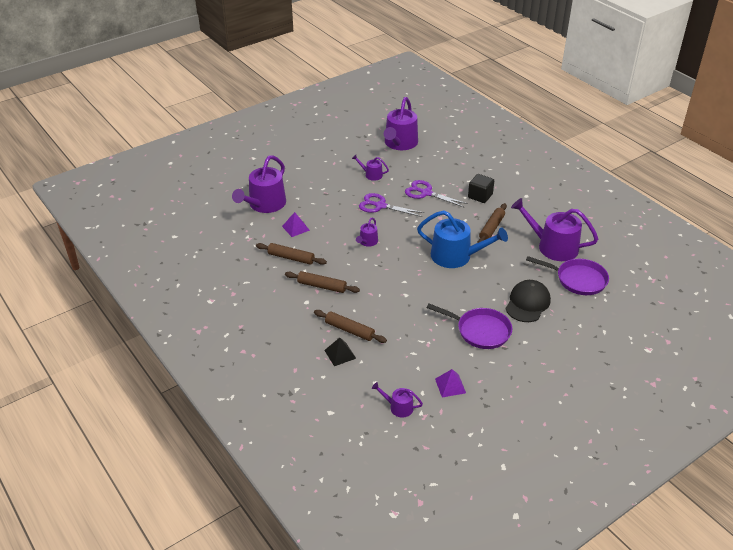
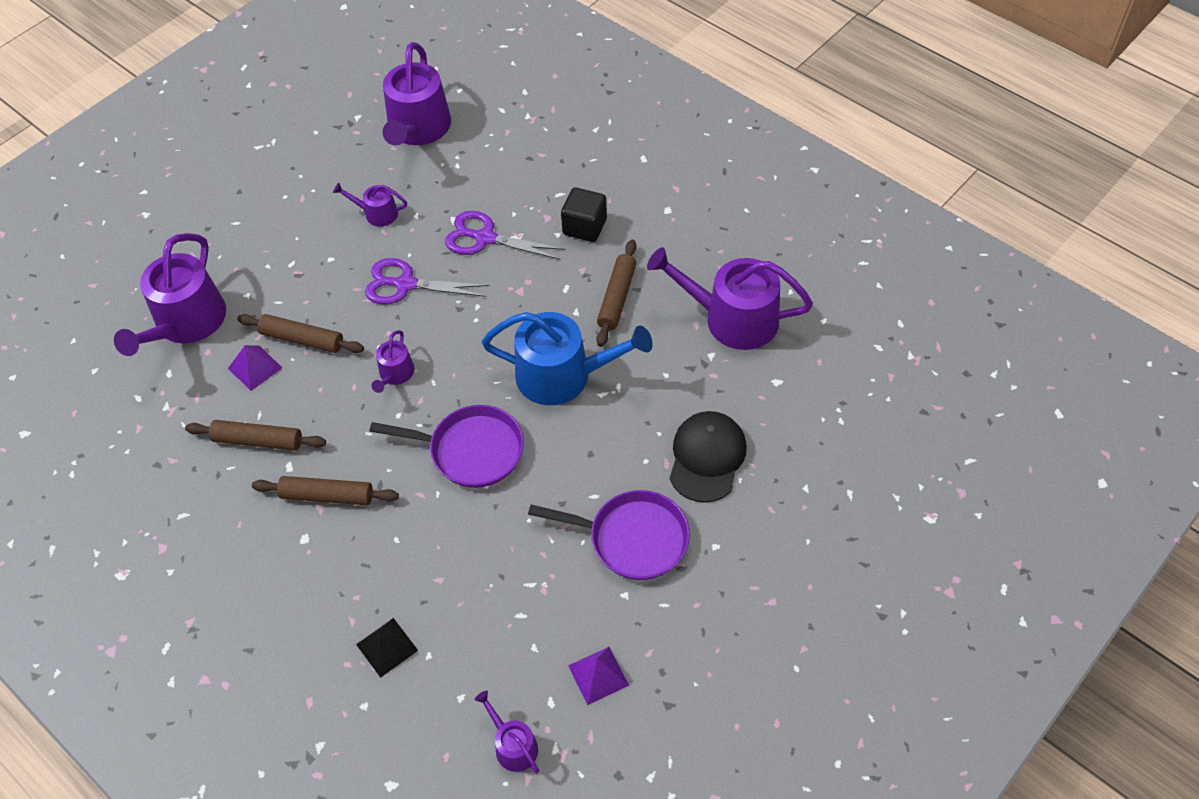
camera: 10 degrees left, 15 degrees up
(349, 330) = (395, 588): brown rolling pin -> brown rolling pin (302, 339)
(398, 407) = (513, 745): purple watering can -> purple watering can turned 45 degrees clockwise
(577, 279) = (787, 385): purple pan -> purple pan (470, 450)

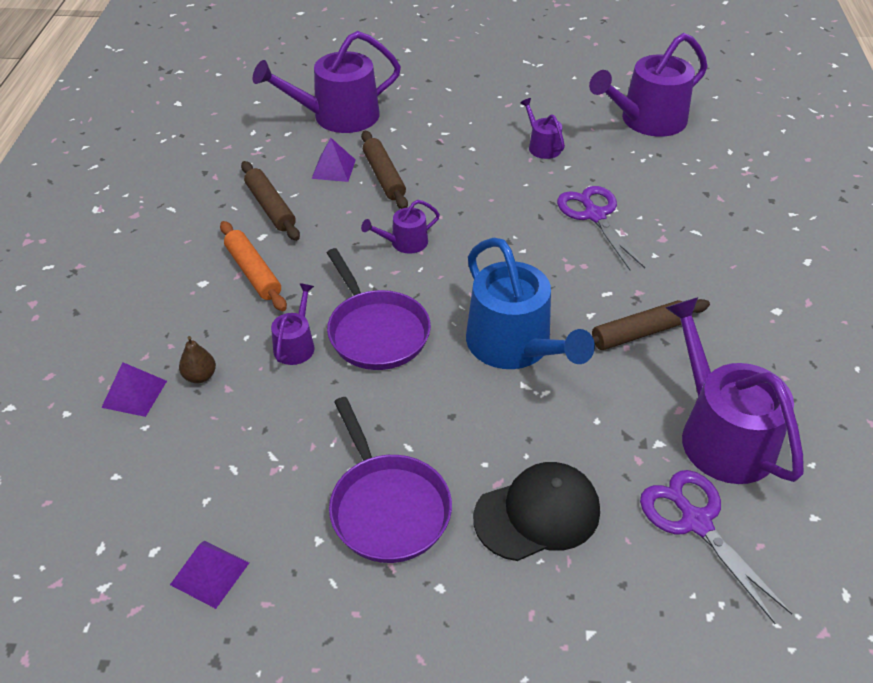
camera: 50 degrees right, 10 degrees down
(327, 496) = (253, 272): brown rolling pin -> orange rolling pin
(386, 647) = (134, 394): black pyramid -> purple pyramid
(405, 284) = (495, 199): purple scissors -> purple scissors (696, 522)
(409, 592) = (200, 376): none -> brown pear
(513, 745) = (87, 548): purple watering can -> purple watering can (296, 345)
(584, 227) = (684, 267): black cube -> none

